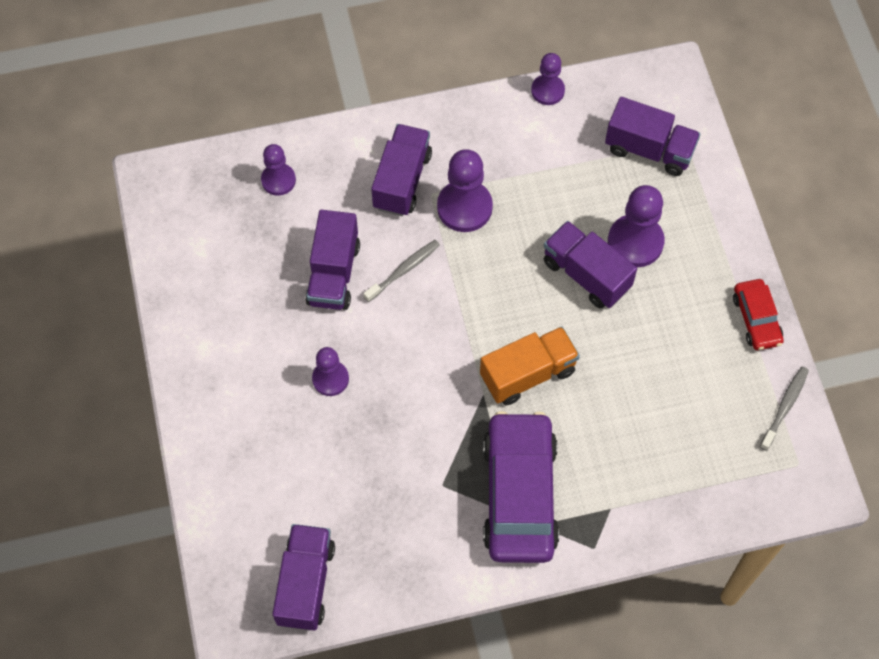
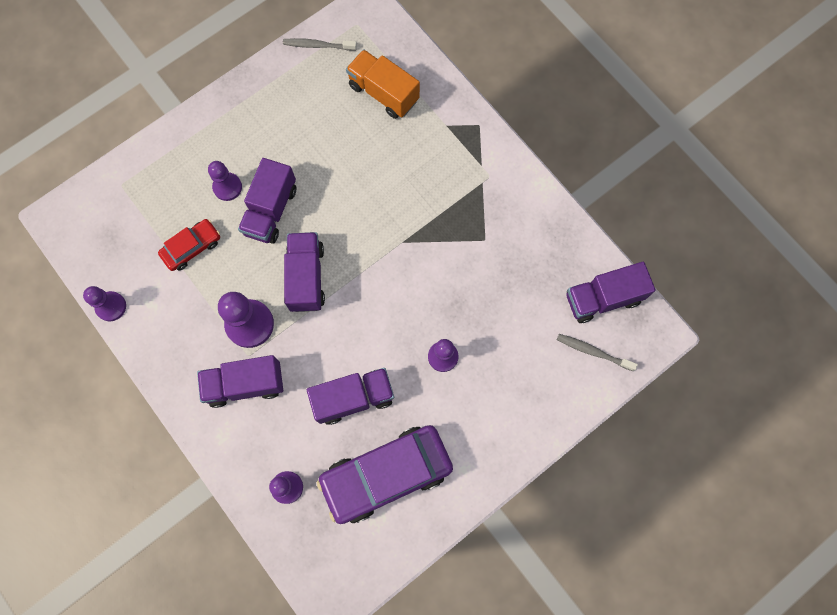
camera: 115 degrees left, 10 degrees up
(404, 270) = (326, 345): grey toothbrush -> grey toothbrush (593, 352)
(520, 494) = (465, 186): purple car -> purple car (386, 474)
(528, 374) = (371, 218): orange truck -> orange truck (383, 93)
(635, 242) = (227, 187): purple pawn -> purple pawn, size x0.63
(649, 149) = (139, 208): purple truck -> purple truck (306, 277)
(756, 319) = (257, 85): red car -> red car (192, 247)

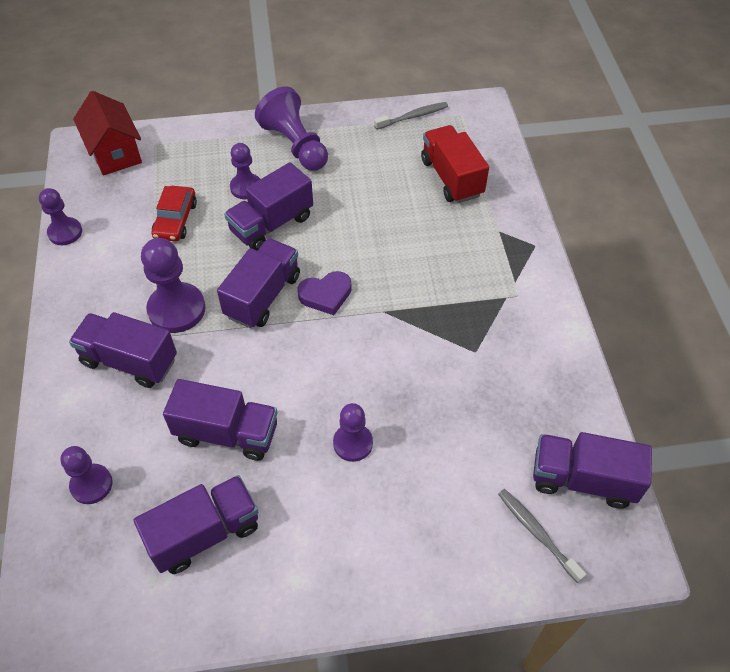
camera: 30 degrees right, 20 degrees down
(93, 211) = (115, 153): none -> red house
(192, 247) = (175, 220): red car -> red car turned 105 degrees clockwise
(240, 124) = (295, 145): none -> purple pawn
(318, 45) = (413, 116): grey toothbrush -> grey toothbrush turned 120 degrees clockwise
(352, 251) = (326, 295): none -> purple heart
(383, 93) = (451, 178): orange truck -> red truck
(386, 474) = (204, 533): purple car -> purple truck

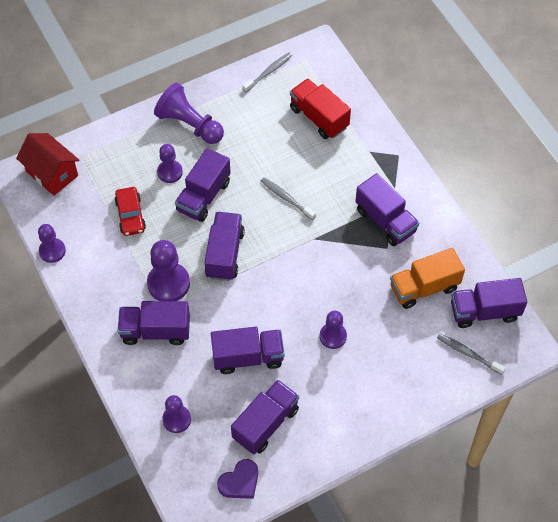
camera: 20 degrees left, 5 degrees up
(326, 295) = (268, 239): purple heart -> purple heart (240, 482)
(370, 254) = (286, 198): none -> grey toothbrush
(487, 317) = (385, 220): none -> purple truck
(506, 419) = (424, 287): none -> orange truck

